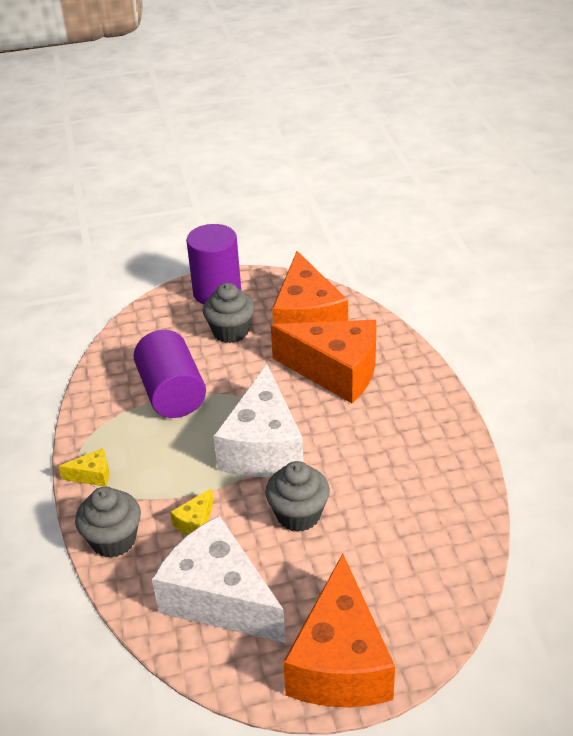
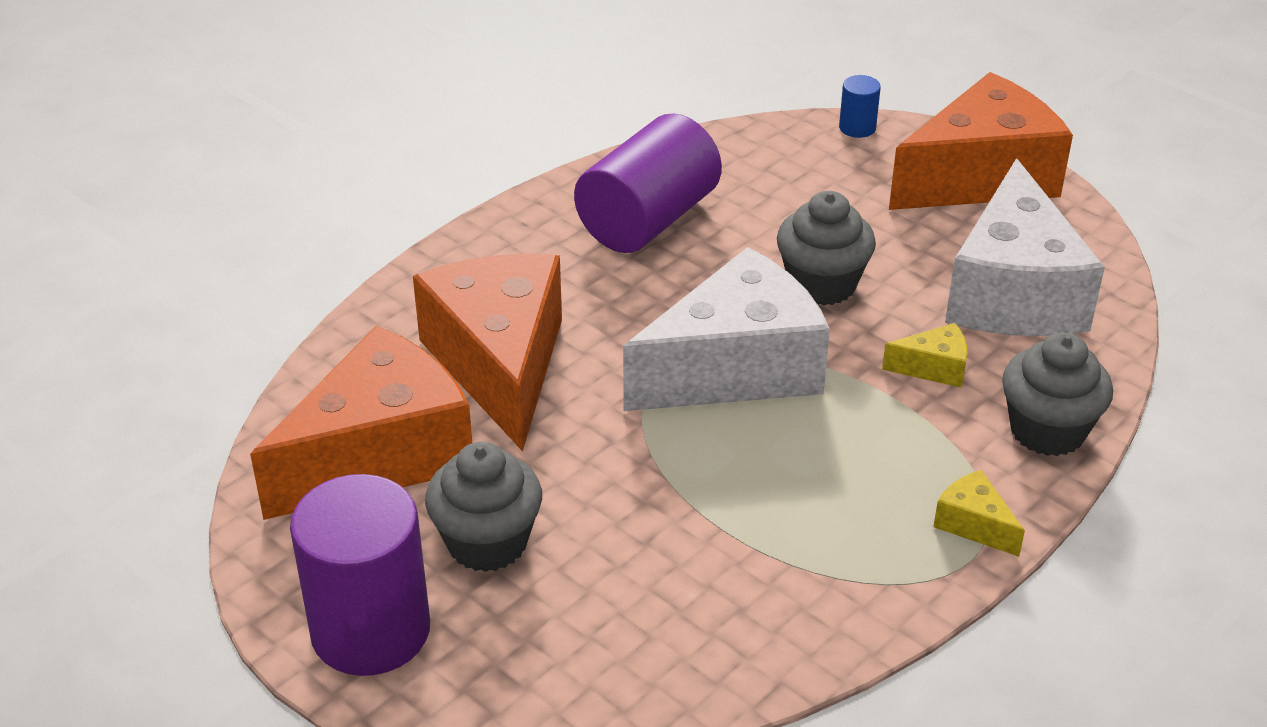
camera: 125 degrees left, 0 degrees up
(172, 393) = (715, 533): purple cylinder -> purple cylinder (648, 220)
(447, 627) = (857, 128): none -> blue cylinder

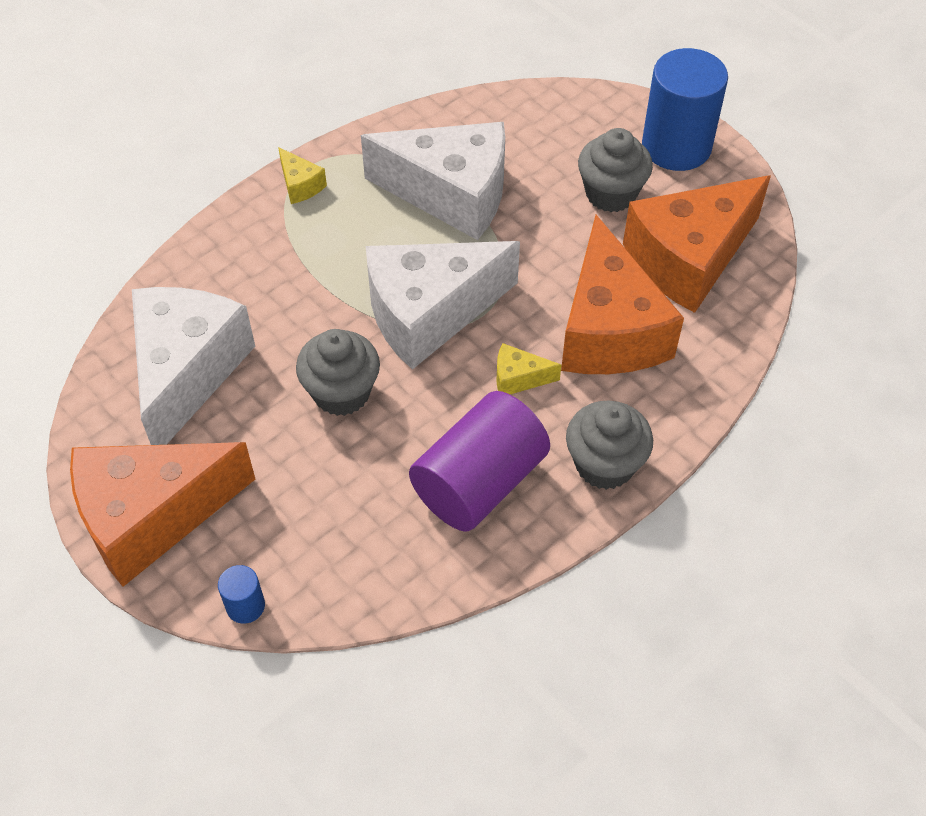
camera: 175 degrees left, 15 degrees up
(370, 630) = (676, 146): purple cylinder -> blue cylinder
(736, 525) = (451, 194): none -> white cheese
(933, 368) = (280, 304): yellow cheese -> yellow cheese (518, 378)
(1047, 430) = (221, 247): grey cupcake -> grey cupcake (604, 464)

